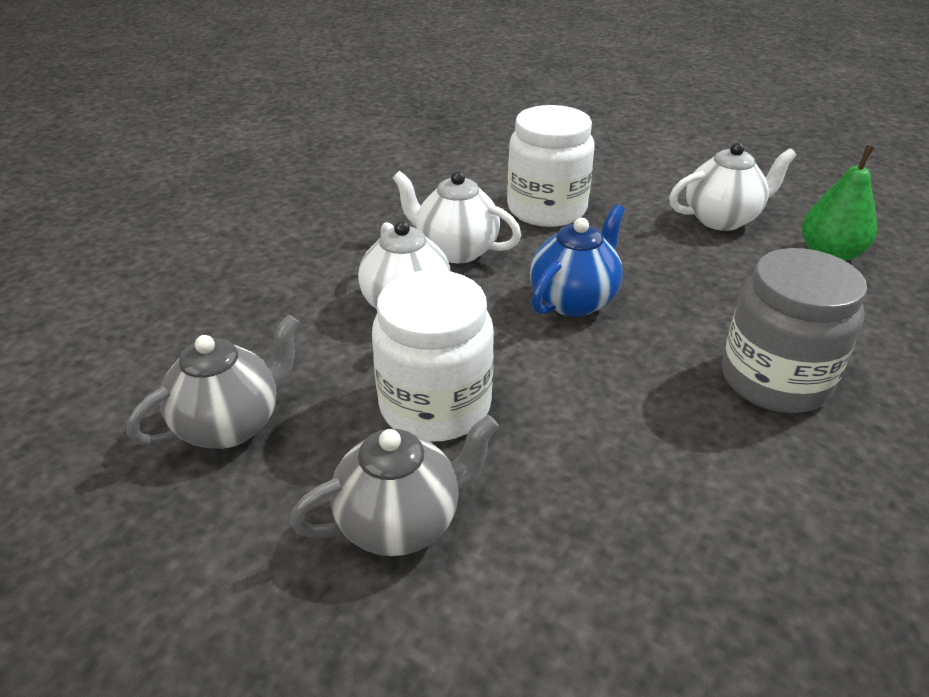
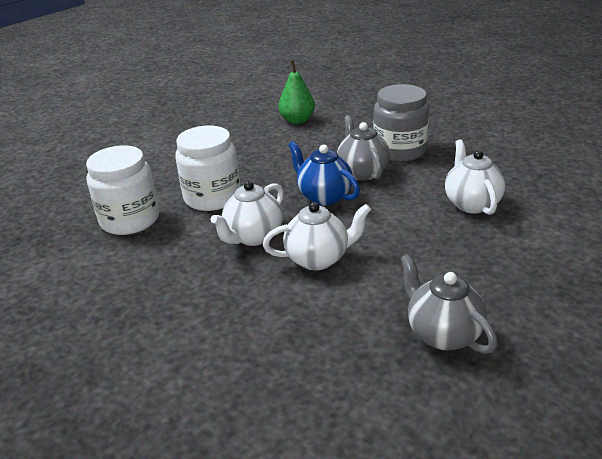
camera: 80 degrees left, 5 degrees down
(401, 522) = (512, 262): grey teapot -> grey teapot (362, 172)
(435, 406) = (420, 249): white jar -> white jar (130, 220)
(722, 219) = (251, 142): white teapot -> white teapot (471, 203)

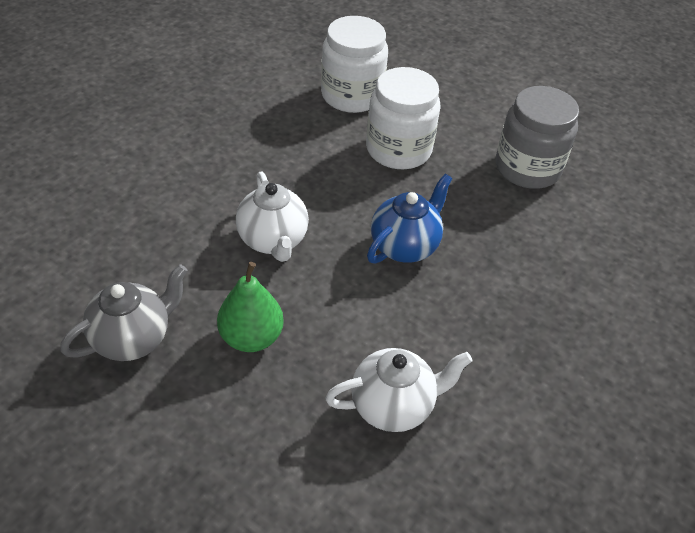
camera: 80 degrees right, 15 degrees up
(253, 237) = (318, 187): white teapot -> none
(297, 121) = (619, 217): green pear -> green pear (251, 337)
(362, 172) = (471, 287): grey teapot -> none
(399, 151) = (543, 334): grey jar -> grey jar (527, 168)

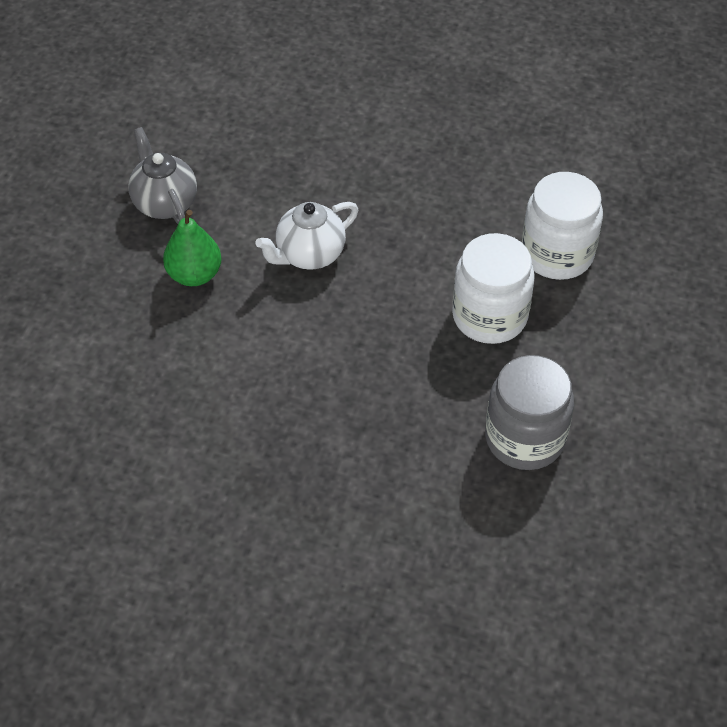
camera: 75 degrees right, 5 degrees up
(133, 338) = (164, 203): grey teapot -> grey teapot turned 150 degrees counterclockwise
(393, 406) = (160, 389): white teapot -> none
(405, 246) = (349, 354): blue teapot -> none

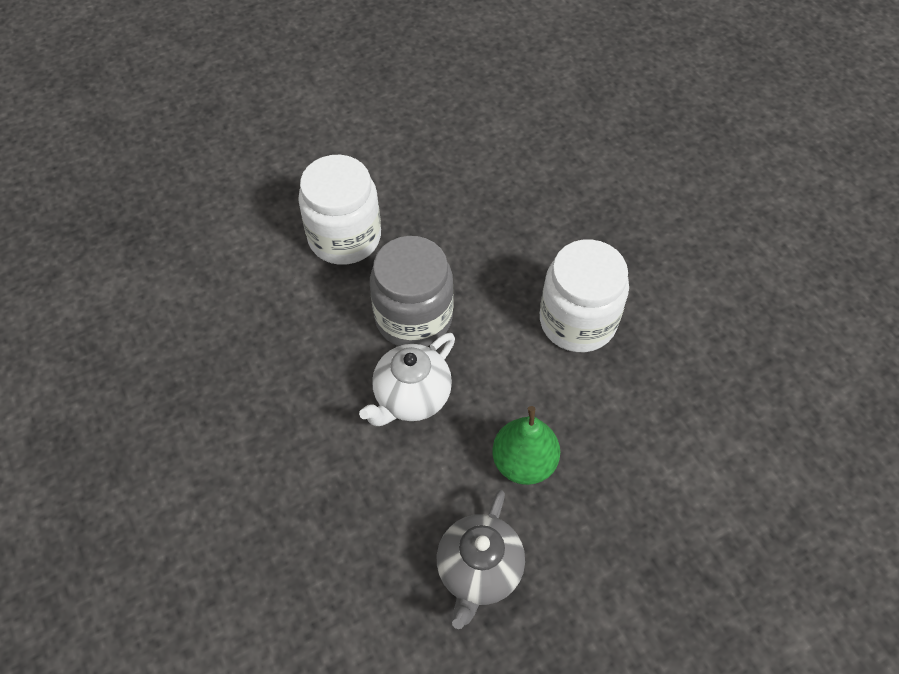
camera: 135 degrees left, 5 degrees up
(309, 255) = (411, 398): white teapot -> white teapot turned 120 degrees clockwise
(524, 438) = (427, 150): grey jar -> grey jar (413, 317)
(557, 254) = (238, 241): white jar -> white jar (577, 321)

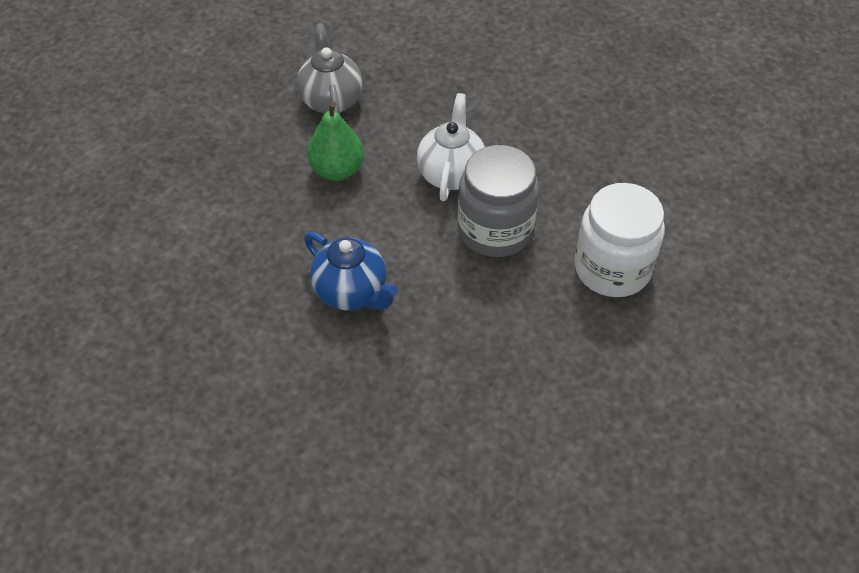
camera: 150 degrees right, 5 degrees down
(577, 321) = (352, 292): white jar -> blue teapot

